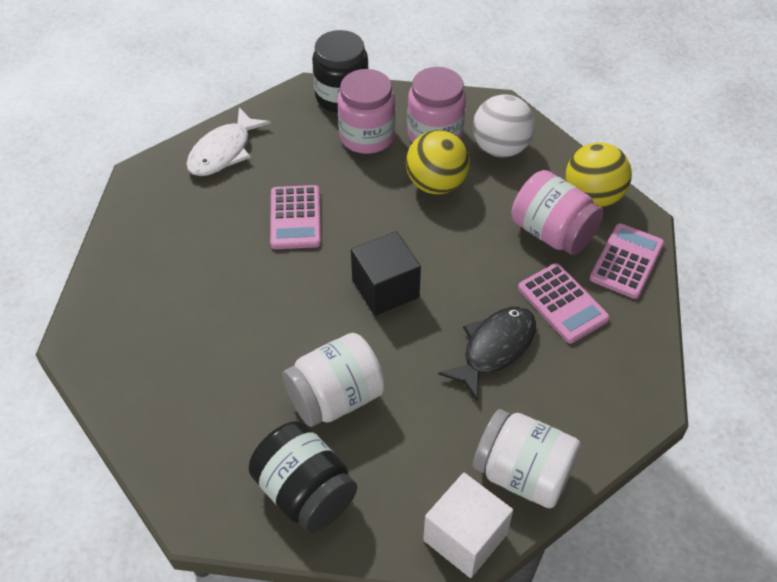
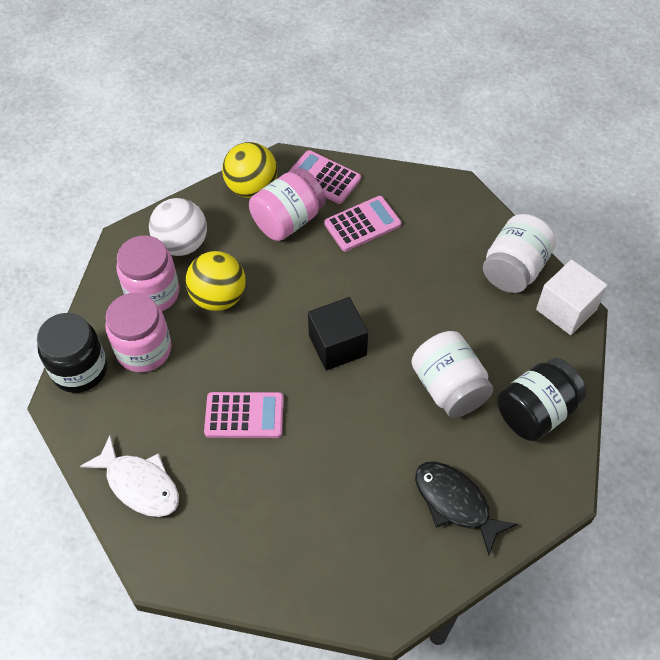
camera: 85 degrees left, 5 degrees up
(494, 349) = (404, 274): black fish -> black fish (455, 503)

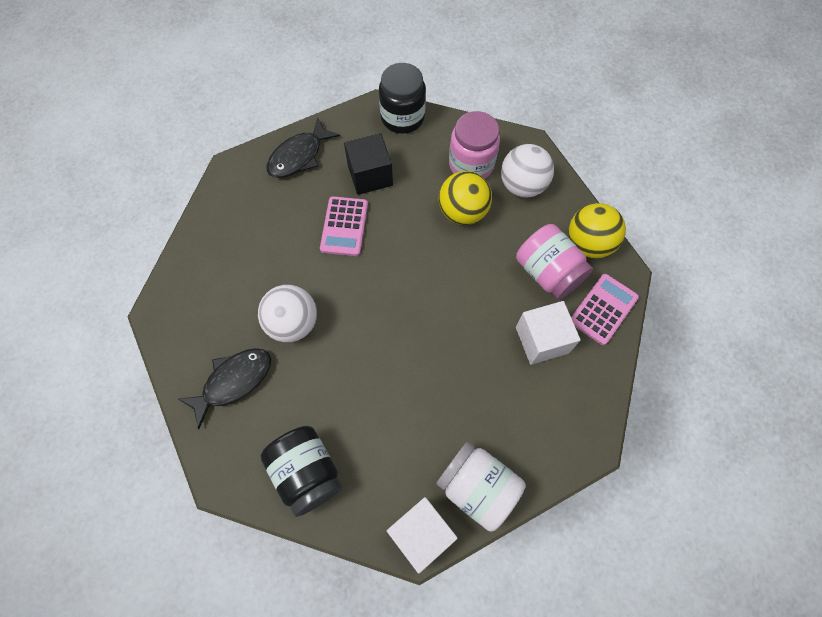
camera: 95 degrees right, 10 degrees up
(139, 484) = (299, 156): white fish -> black fish
(144, 350) = (415, 158): pink jar -> none
(337, 345) = (403, 303): black cube -> black cube (370, 175)
(362, 224) = (542, 340): pink calculator -> white cube
(376, 452) = (293, 323): none -> white ball
(449, 388) = (345, 395): white jar -> none

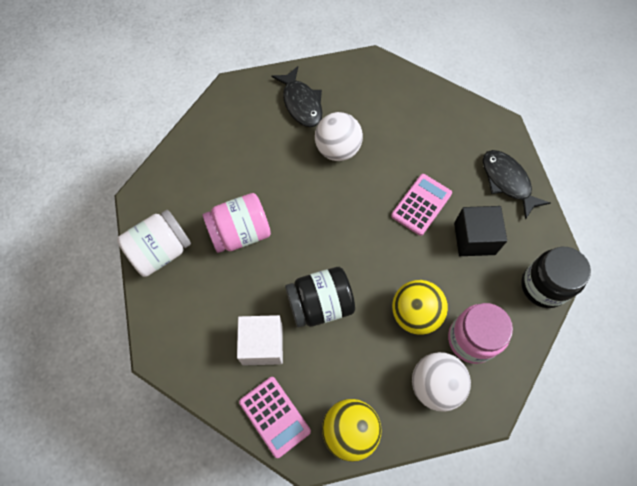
camera: 105 degrees right, 0 degrees up
(307, 473) = (217, 139): black jar -> black jar (320, 304)
(344, 226) = (421, 205): pink calculator -> pink calculator turned 105 degrees clockwise
(421, 534) = (145, 203): white cube -> none
(548, 272) = (328, 375): pink jar -> pink jar (240, 233)

